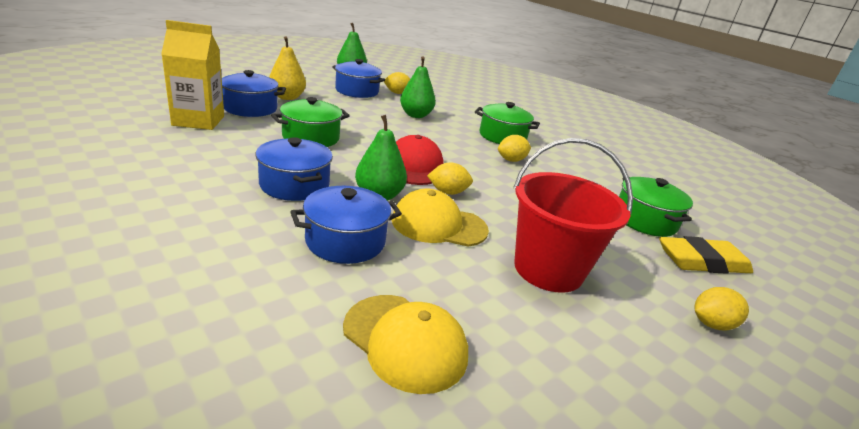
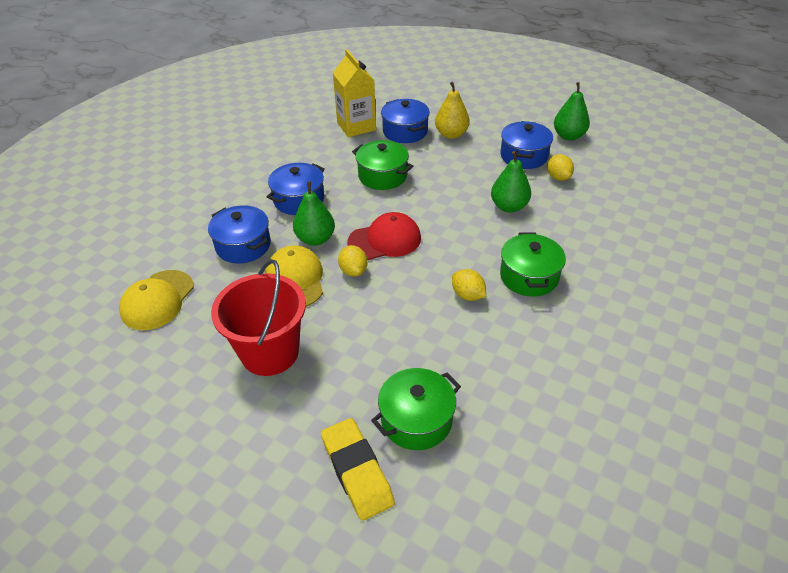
camera: 75 degrees right, 15 degrees up
(711, 324) = (248, 469): yellow lemon -> none

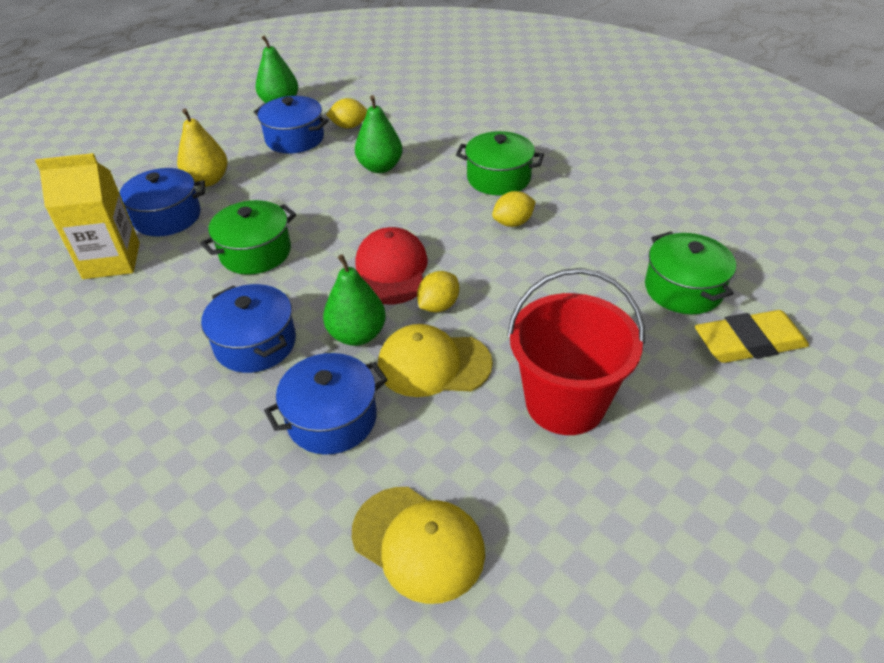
camera: 75 degrees left, 0 degrees up
(353, 271) = (438, 306): yellow lemon -> yellow lemon turned 45 degrees counterclockwise

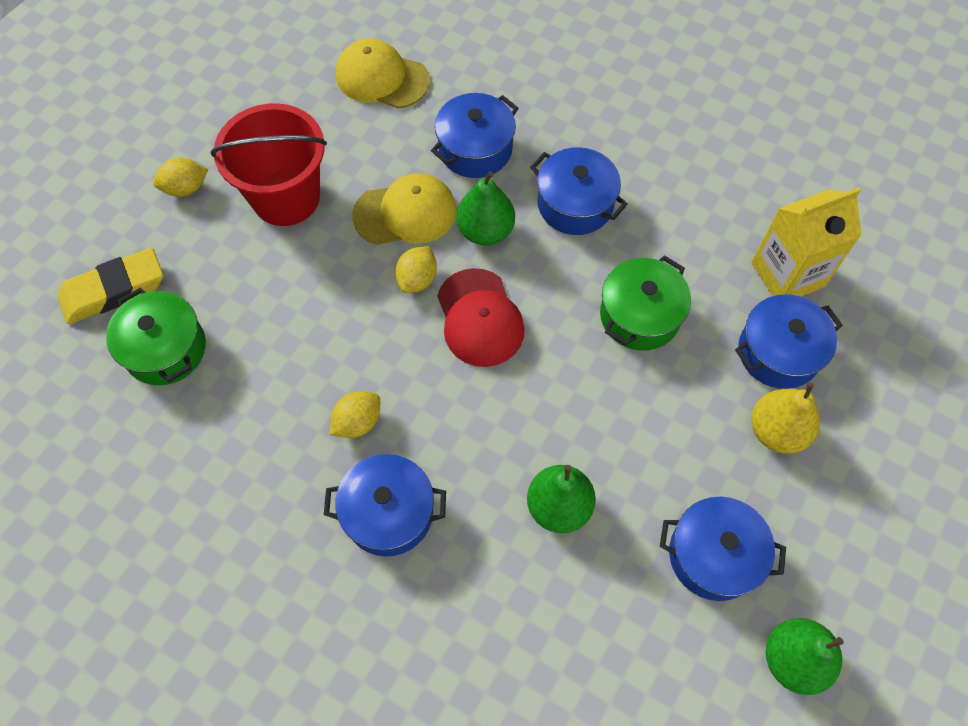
camera: 165 degrees right, 20 degrees up
(349, 126) = (647, 608): yellow lemon -> yellow lemon (185, 188)
(498, 178) = (388, 513): green pot -> blue pot

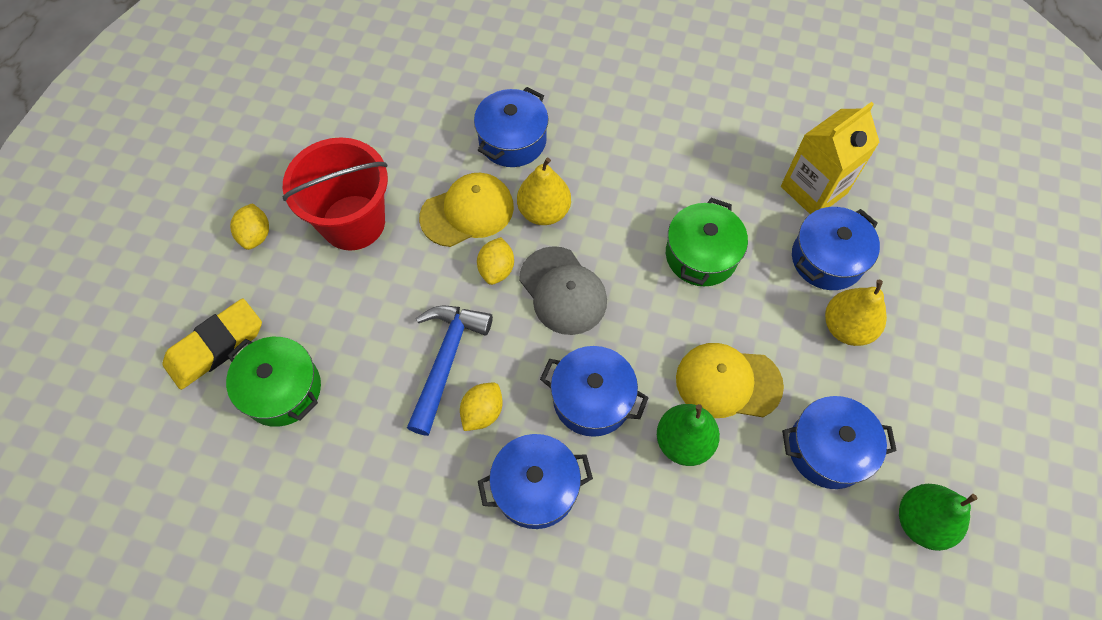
camera: 15 degrees left, 0 degrees up
(185, 188) = (256, 235): yellow lemon -> yellow lemon turned 60 degrees counterclockwise
(337, 360) = (446, 361): none -> blue hammer
(382, 78) = (408, 94): yellow cap -> yellow cap (728, 382)
(479, 318) = (563, 291): red cap -> grey cap
(485, 231) = (544, 211): green pear -> yellow pear
(575, 204) = (615, 170): blue pot -> blue pot (592, 399)

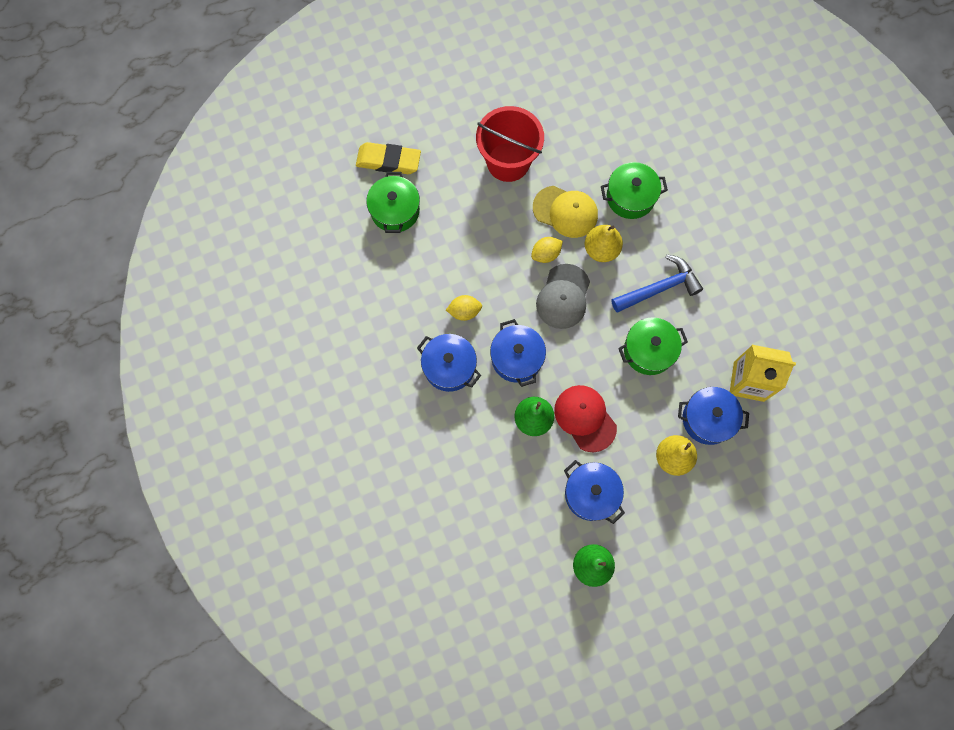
camera: 50 degrees right, 10 degrees up
(256, 235) = (459, 123): yellow lemon -> none
(446, 361) = (475, 272): blue hammer -> blue hammer (659, 288)
(512, 140) = (630, 197): blue pot -> green pot
(728, 382) = (585, 418): yellow cap -> red cap

